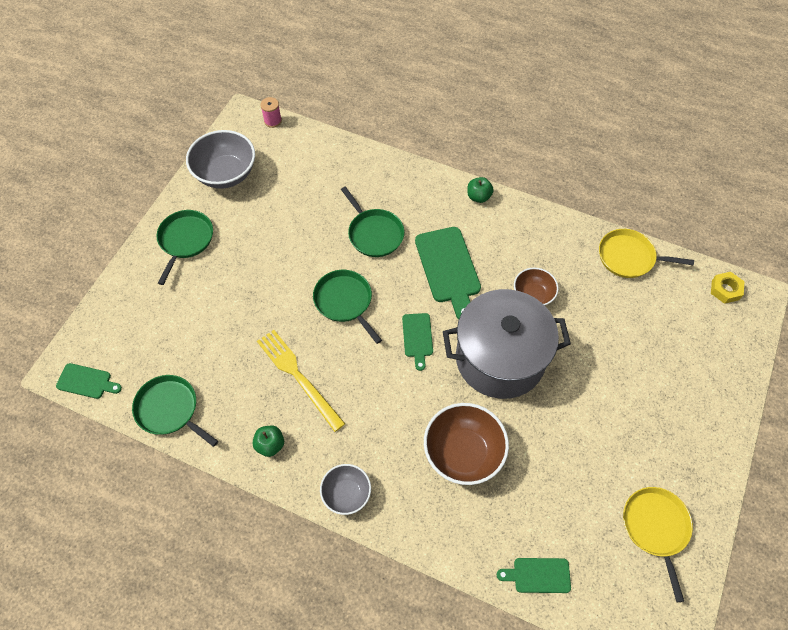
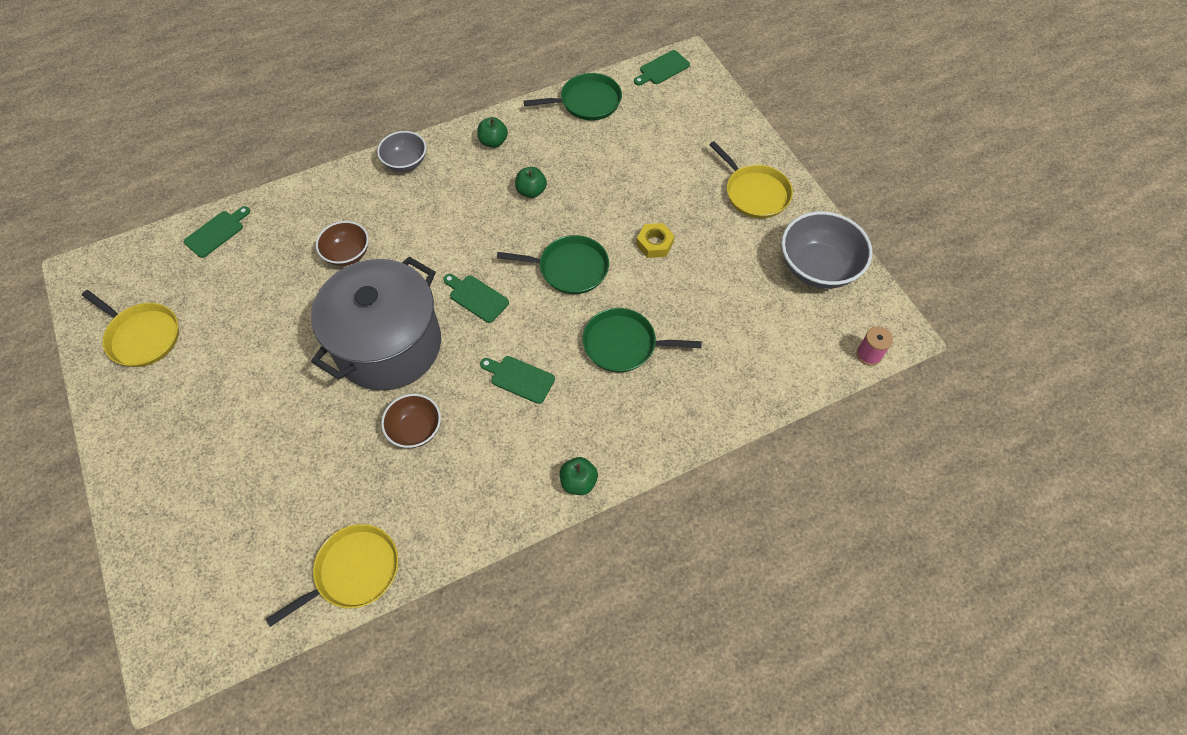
camera: 130 degrees right, 0 degrees up
(185, 240) = (754, 193): green pan -> yellow pan
(298, 376) = (531, 191): yellow fork -> green apple
(449, 269) = (519, 378): green cutting board -> green cutting board, size x0.55
(463, 453) = (347, 254): brown bowl -> brown bowl, size x0.60
(725, 290) = (213, 638): yellow nut -> yellow nut (654, 244)

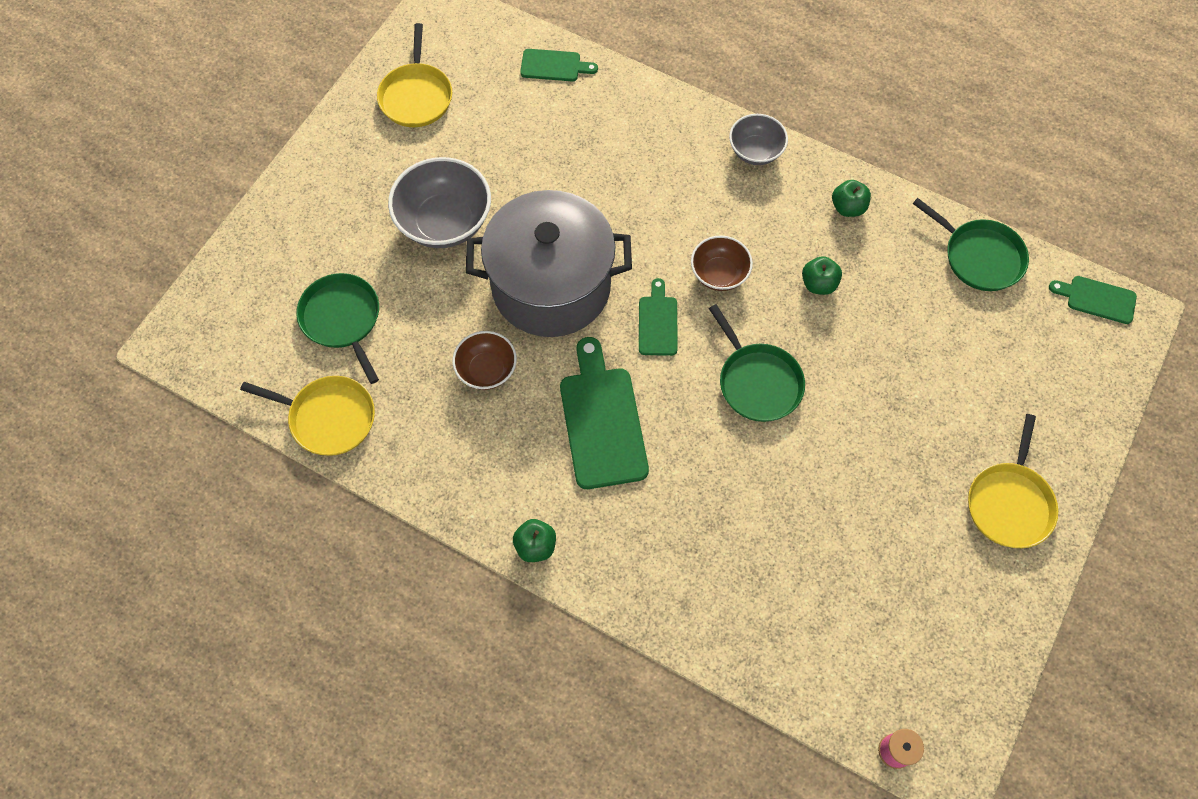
camera: 55 degrees right, 5 degrees up
(347, 254) = (616, 182): brown bowl -> brown bowl (719, 274)
(519, 378) = (602, 421): green cutting board -> green cutting board, size x1.81
(623, 344) = (711, 490): green pan -> green pan (342, 319)
(654, 244) = (854, 442): yellow nut -> none
(818, 268) = (965, 631): grey bowl -> grey bowl (444, 222)

